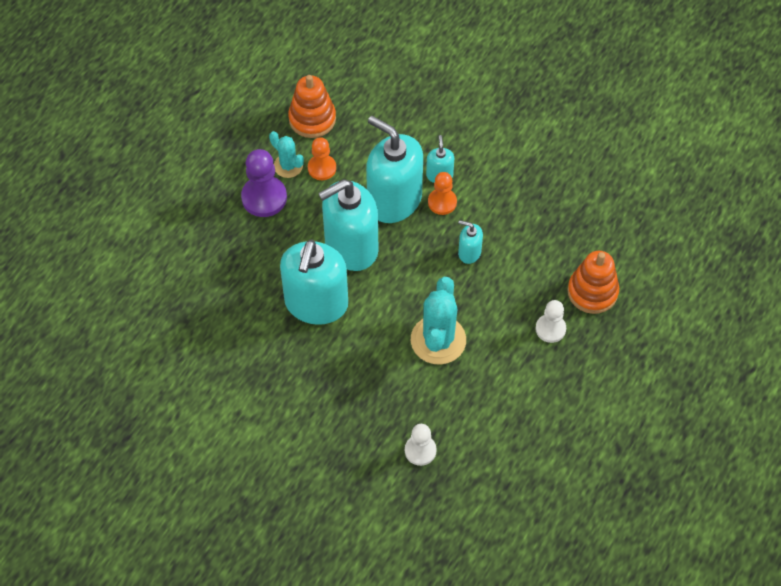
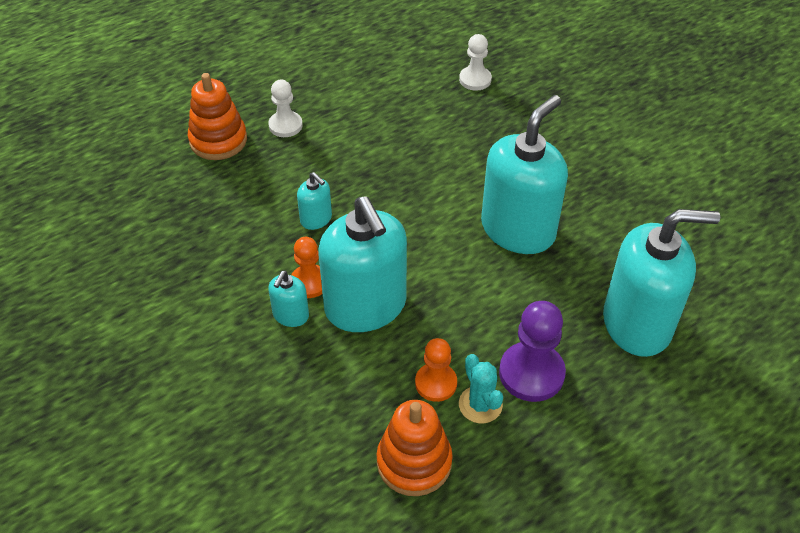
camera: 155 degrees left, 10 degrees down
(351, 247) = (448, 273): turquoise soap dispenser -> turquoise soap dispenser (637, 324)
(438, 340) = (404, 153): turquoise cactus -> none

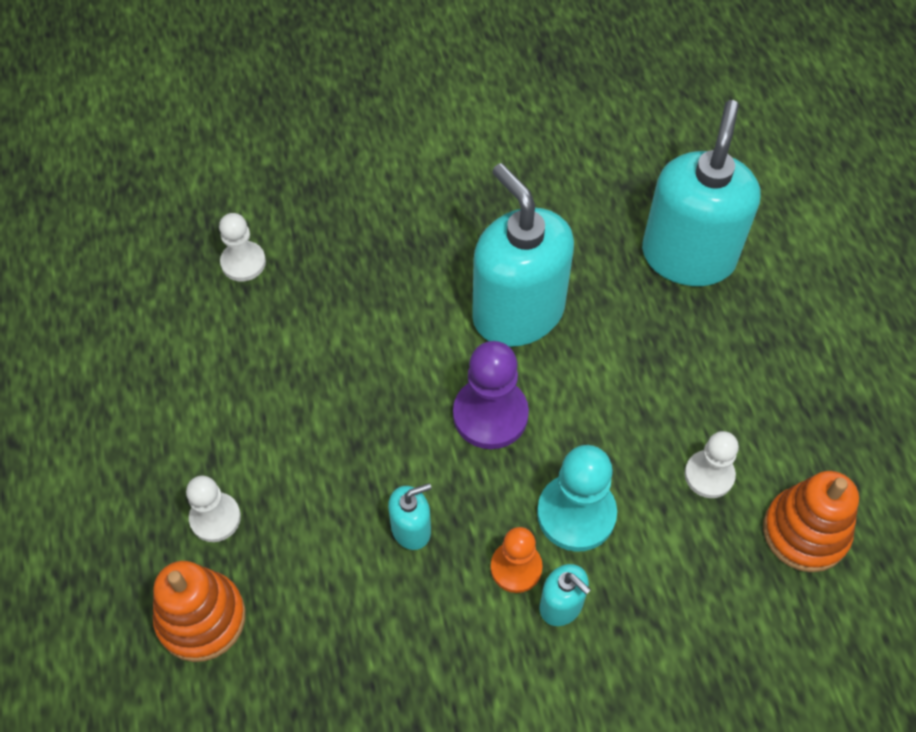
camera: 70 degrees left, 10 degrees up
(365, 306) = (576, 514): turquoise soap dispenser -> turquoise pawn
(436, 383) = (709, 475): orange pawn -> white pawn
(480, 404) = (749, 441): turquoise cactus -> none
(531, 373) = (722, 377): purple pawn -> purple pawn (490, 415)

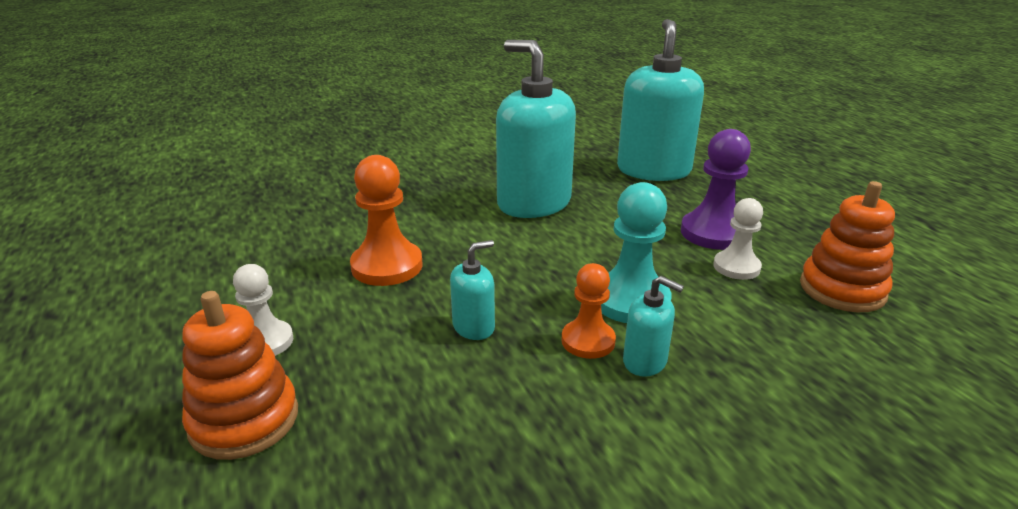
camera: 10 degrees left, 30 degrees down
(243, 262) = (297, 199): white pawn -> none
(336, 414) = (387, 266): none -> orange pawn
(490, 415) = (529, 253): purple pawn -> purple pawn (713, 233)

